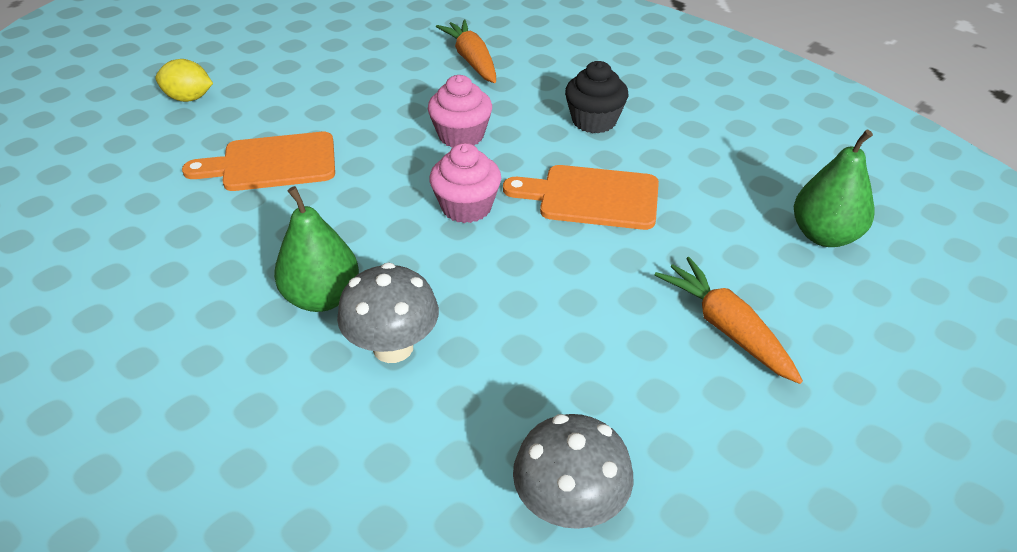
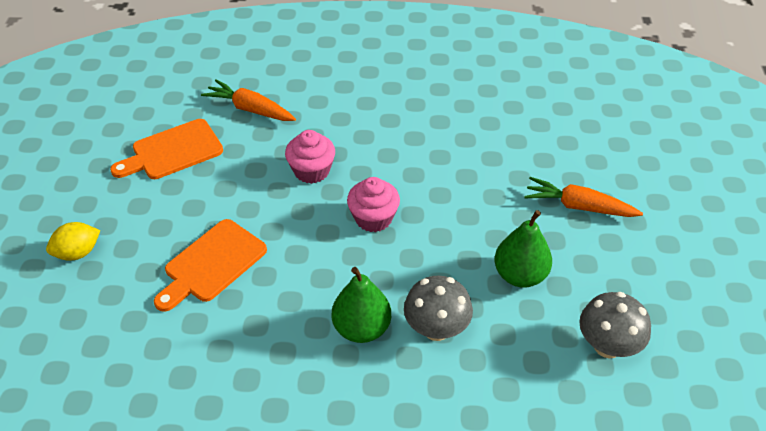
camera: 40 degrees left, 5 degrees up
(592, 197) = (435, 169): orange cutting board -> orange cutting board (173, 151)
(594, 121) = (379, 114): black cupcake -> none
(824, 236) = (569, 123): green pear -> green pear (520, 275)

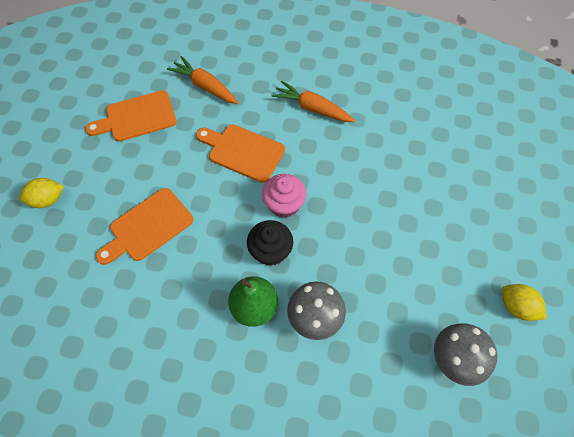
camera: 10 degrees right, 15 degrees up
(311, 171) = (243, 152): pink cupcake -> orange cutting board
(368, 268) = (270, 251): none -> black cupcake
(520, 275) = (394, 278): green pear -> none
(579, 206) = (457, 219): orange carrot -> orange carrot (312, 108)
(665, 283) = (516, 307): none -> yellow lemon

